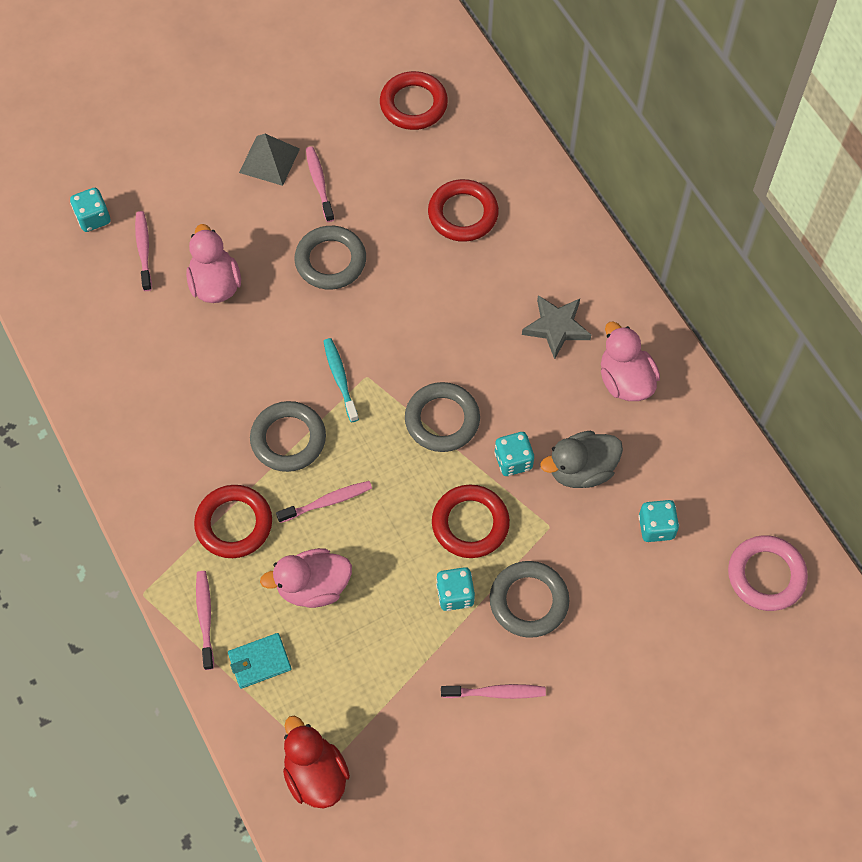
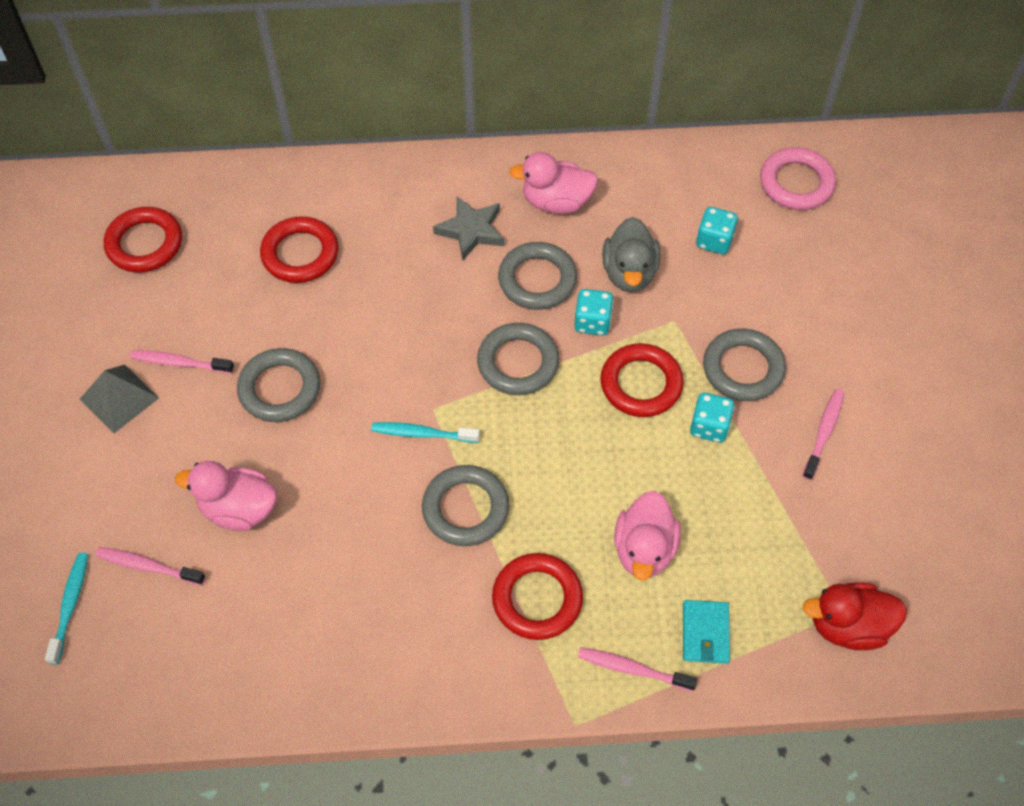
camera: 65 degrees left, 5 degrees down
(93, 218) = (70, 605): turquoise dice -> turquoise toothbrush
(327, 502) = (556, 500): pink toothbrush -> none
(533, 400) = (537, 280): none -> grey ring

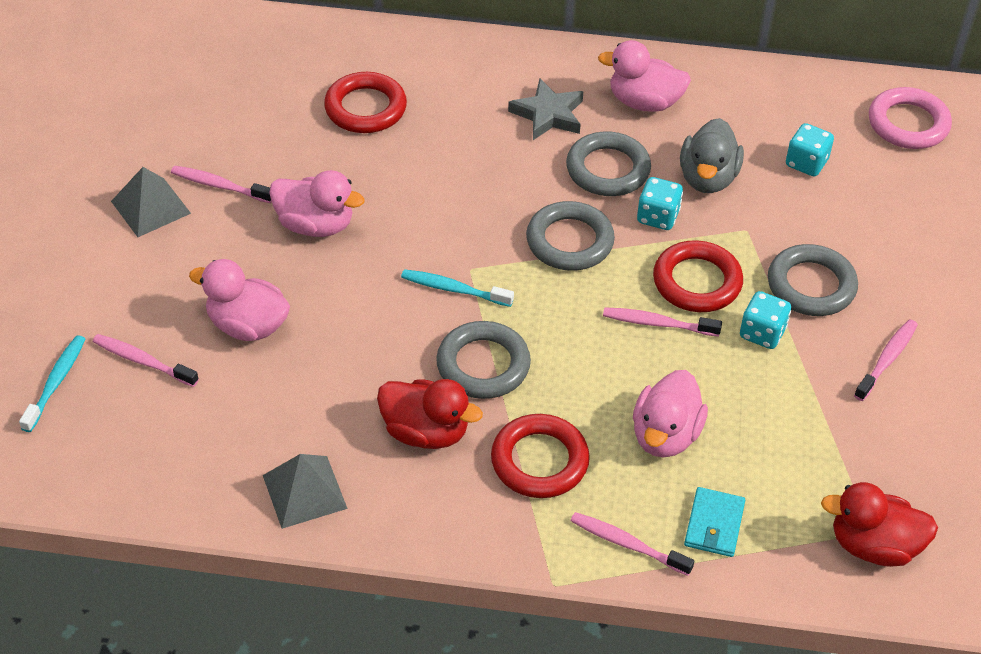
camera: 10 degrees right, 10 degrees down
(145, 244) = (210, 75): red ring -> none
(280, 389) = (315, 225): grey ring -> pink duck
(329, 675) = (304, 491): none -> grey pyramid
(428, 589) = (426, 432): none -> red duck
(614, 434) = (657, 323): none -> pink toothbrush

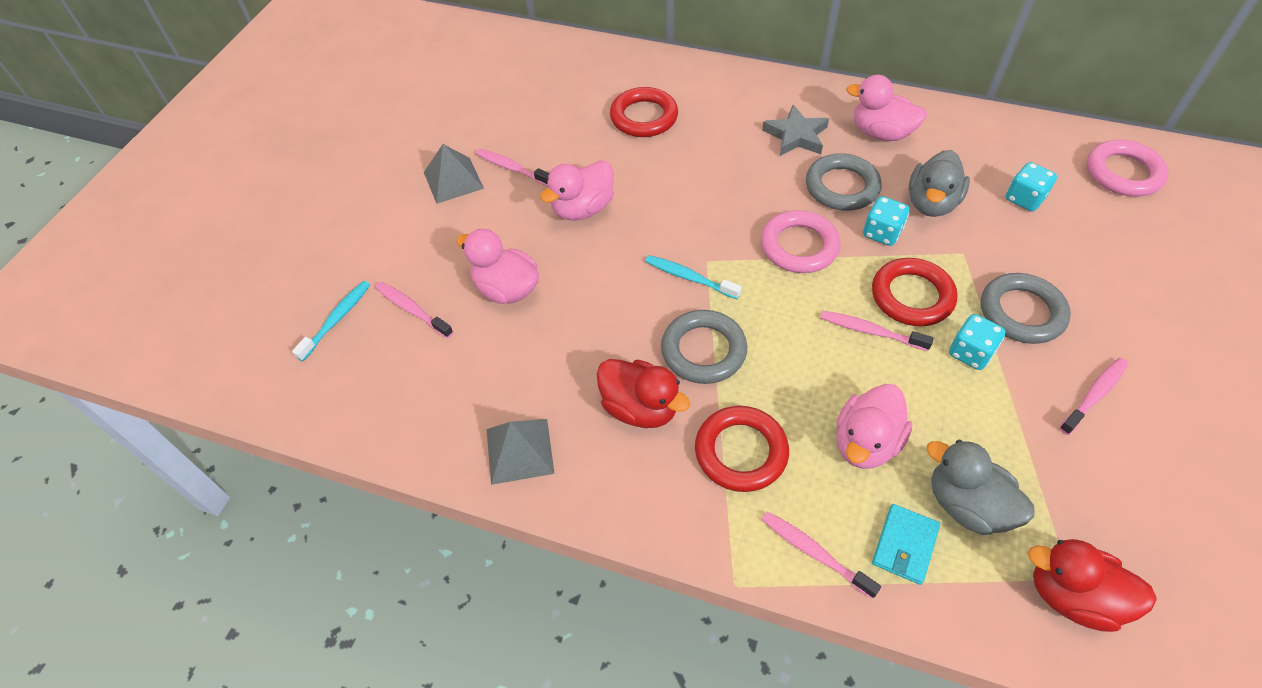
camera: 15 degrees right, 5 degrees up
(315, 225) = (582, 209): pink duck -> pink duck turned 105 degrees clockwise
(569, 241) = (799, 246): grey ring -> pink ring
(770, 480) = (967, 505): none -> grey duck

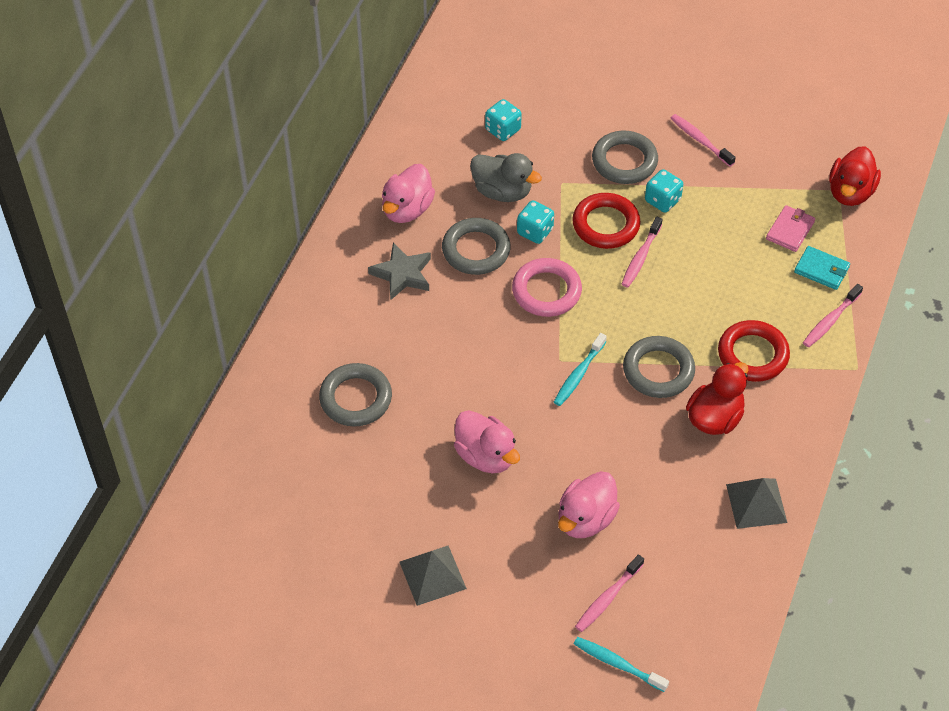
camera: 90 degrees left, 0 degrees up
(512, 168) = (420, 519): pink toothbrush -> none
(644, 117) = (356, 398): red ring -> grey ring
(865, 443) = (743, 277): pink duck -> none
(967, 505) = (790, 230): grey duck -> pink wallet
(1123, 173) = (478, 60): pink ring -> none

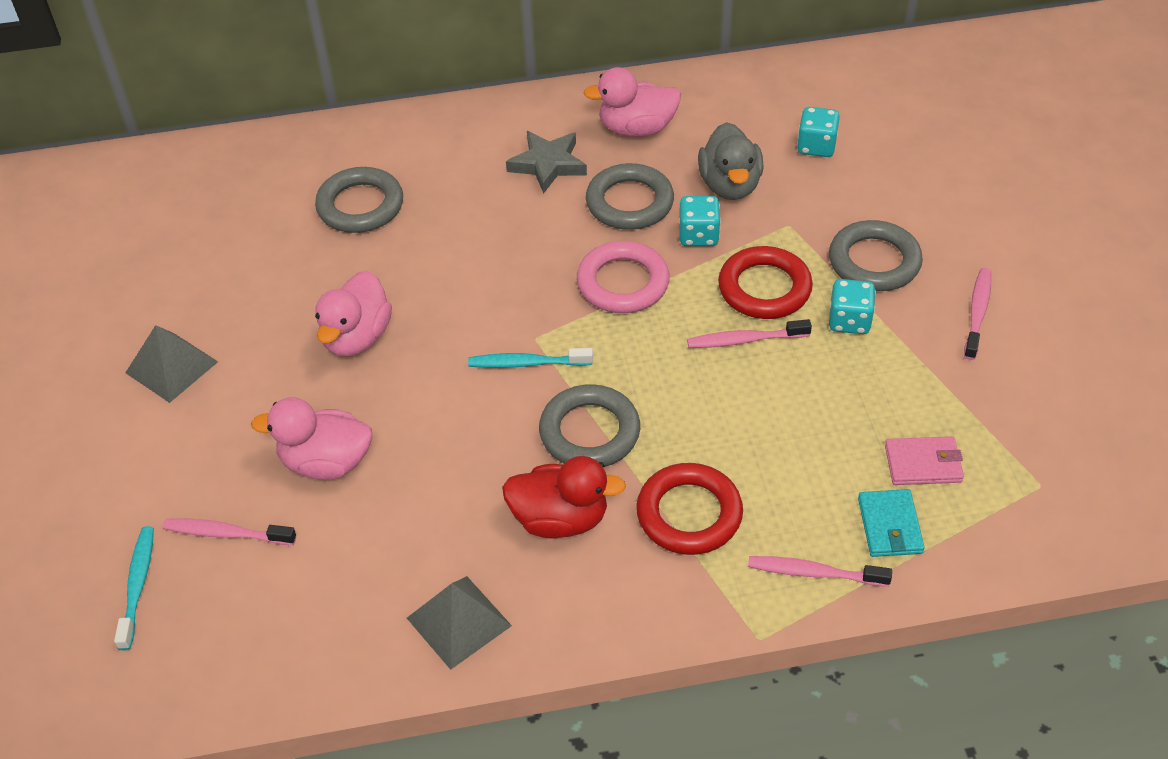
camera: 60 degrees right, 5 degrees down
(850, 192) = (1050, 499): red duck -> none

